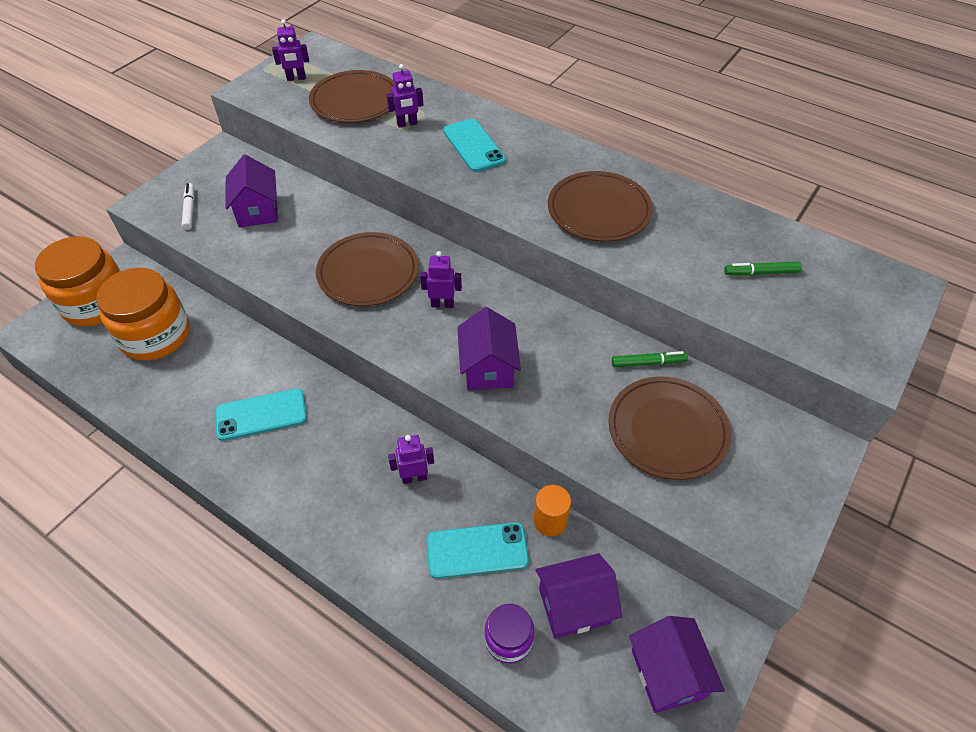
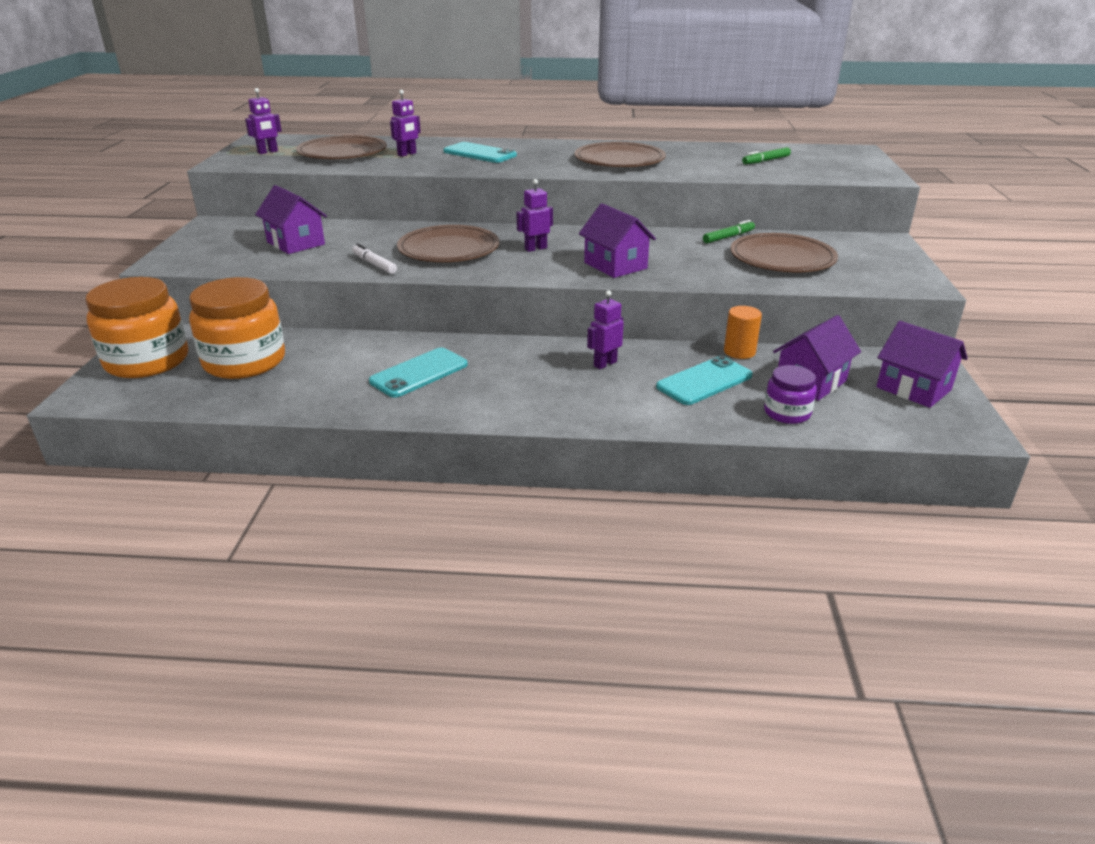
camera: 30 degrees left, 20 degrees down
(190, 210) = (221, 256): white marker -> white marker (374, 264)

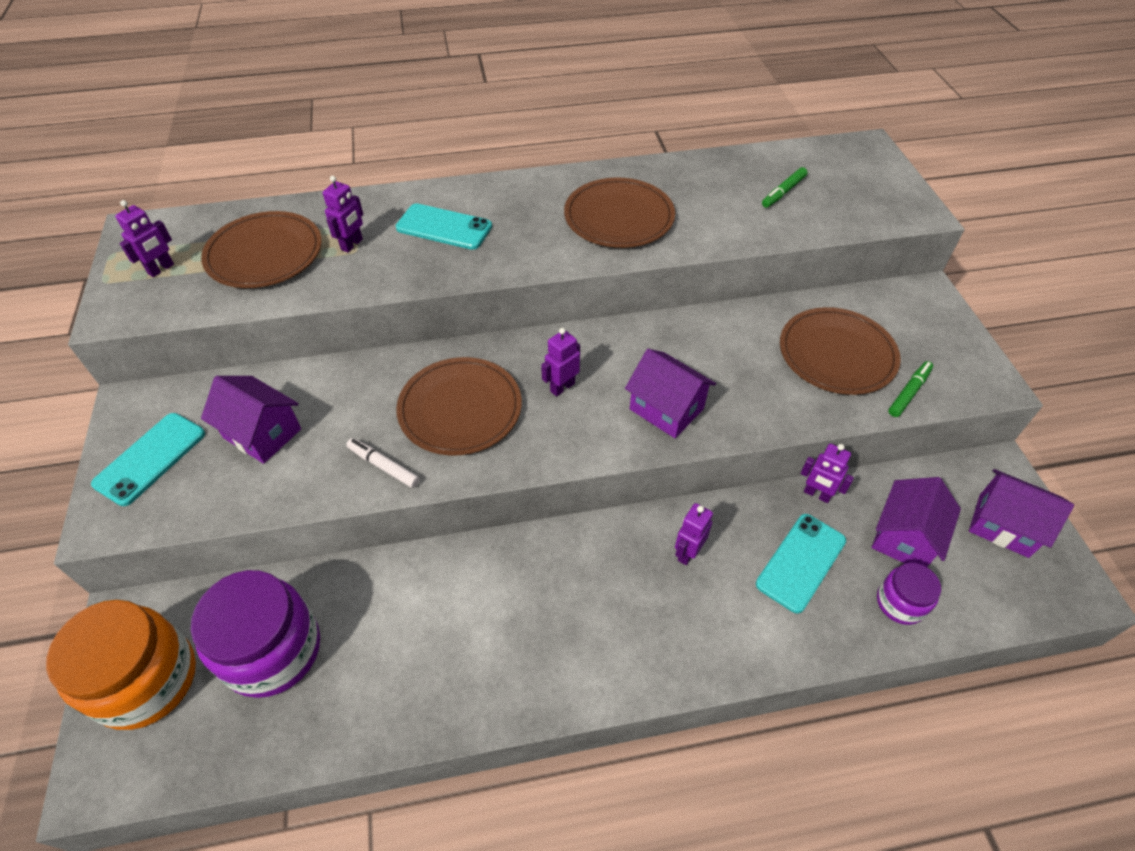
camera: 15 degrees left, 20 degrees up
(244, 361) = (272, 650): orange jar -> purple jar
(419, 373) = (491, 623): turquoise phone -> turquoise phone (150, 458)
(728, 237) = (765, 317): green marker -> green marker (909, 392)
(739, 352) = (816, 494): orange cylinder -> purple robot

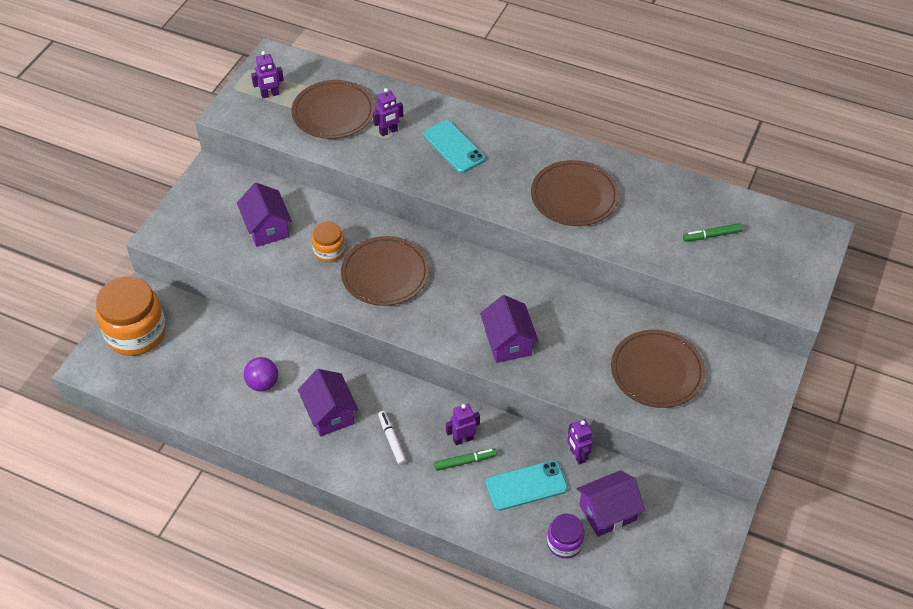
camera: 35 degrees right, 0 degrees up
(150, 458) = (202, 211): turquoise phone -> none
(272, 650) = (202, 354): purple jar -> none
(368, 419) = (329, 251): none -> orange jar
(383, 466) = (317, 284): white marker -> white marker (392, 440)
(388, 638) = (263, 383): none -> purple ball
(562, 387) = (456, 293): purple robot -> none
(909, 392) = (678, 422): green marker -> green marker (465, 461)
(1003, 525) = (682, 546): purple house -> purple house (330, 414)

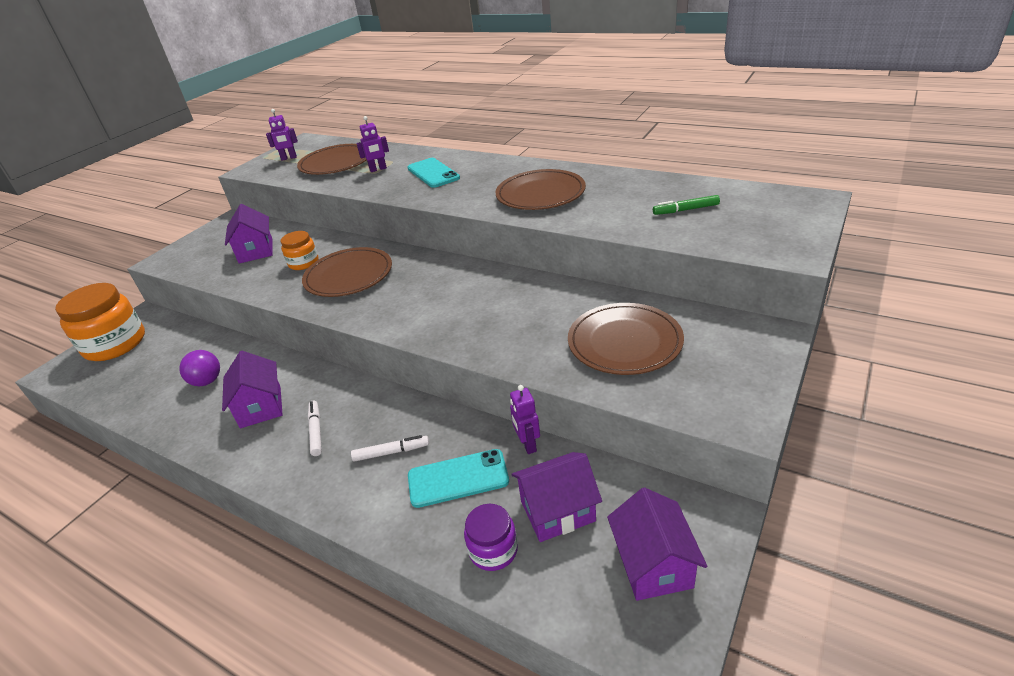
camera: 10 degrees right, 15 degrees down
(463, 439) = (396, 429): purple robot -> none
(465, 461) = (391, 452): green marker -> white marker
(508, 342) = (455, 323): purple house -> purple house (653, 564)

